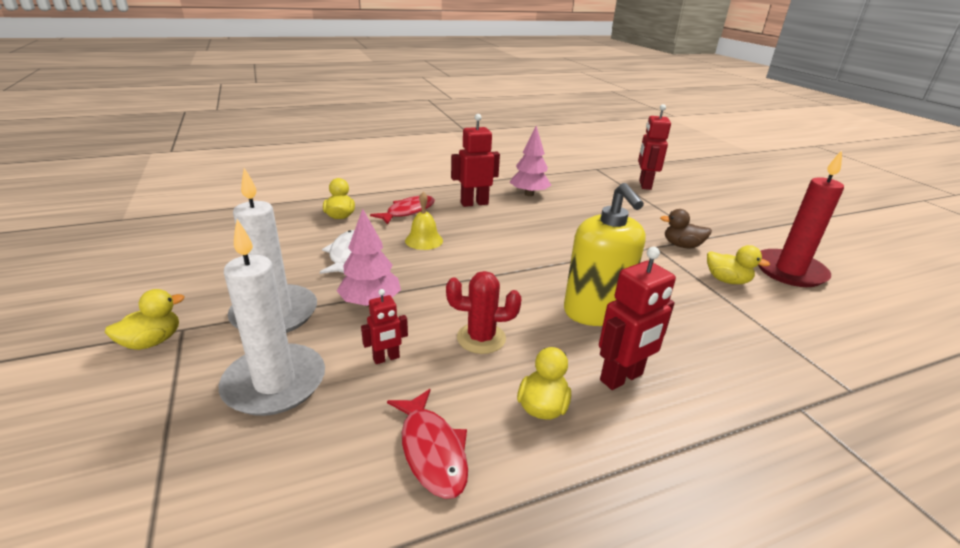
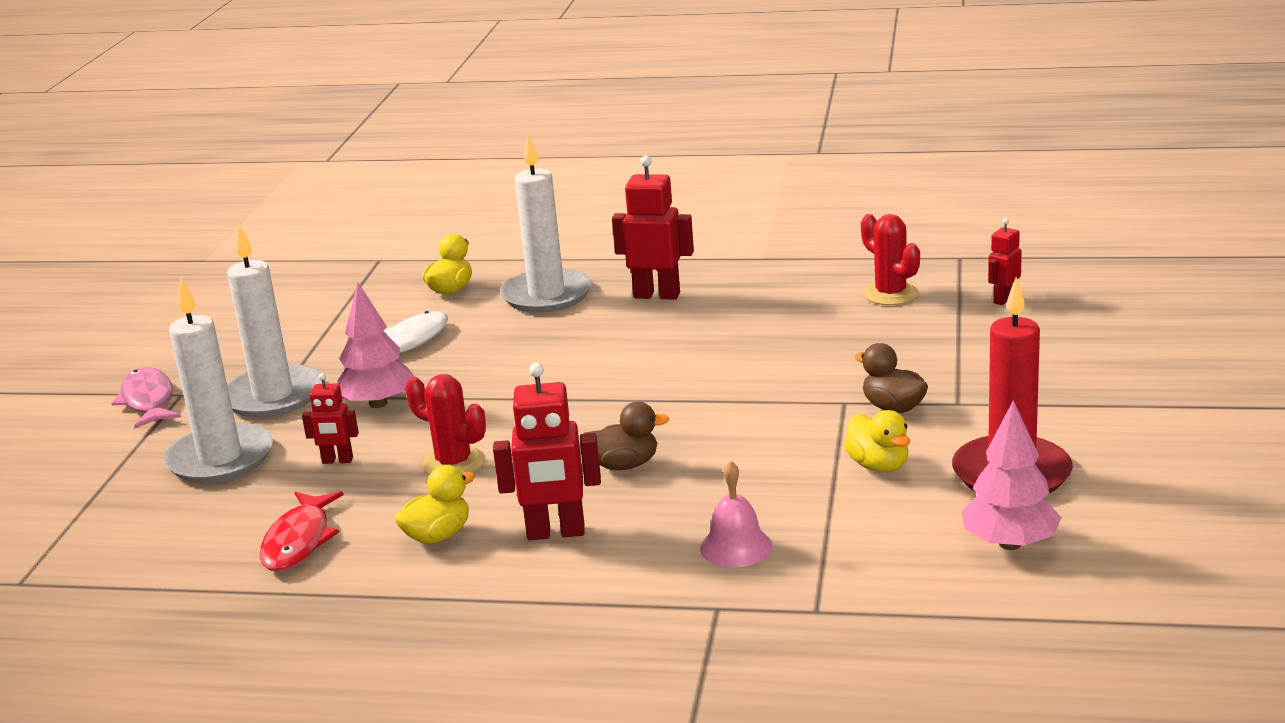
camera: 35 degrees right, 5 degrees down
(152, 341) = (148, 401): yellow duck -> pink fish
(408, 211) = (546, 295): red fish -> white candle
(424, 240) = (521, 340): yellow bell -> none
(529, 194) = (764, 291): pink tree -> pink tree (1009, 543)
(592, 188) = (890, 294): none -> red cactus
(595, 312) = (624, 465): yellow soap dispenser -> brown duck
(644, 185) = (1003, 299): red robot -> red robot, size x0.57
(740, 355) = (736, 547): none -> pink bell

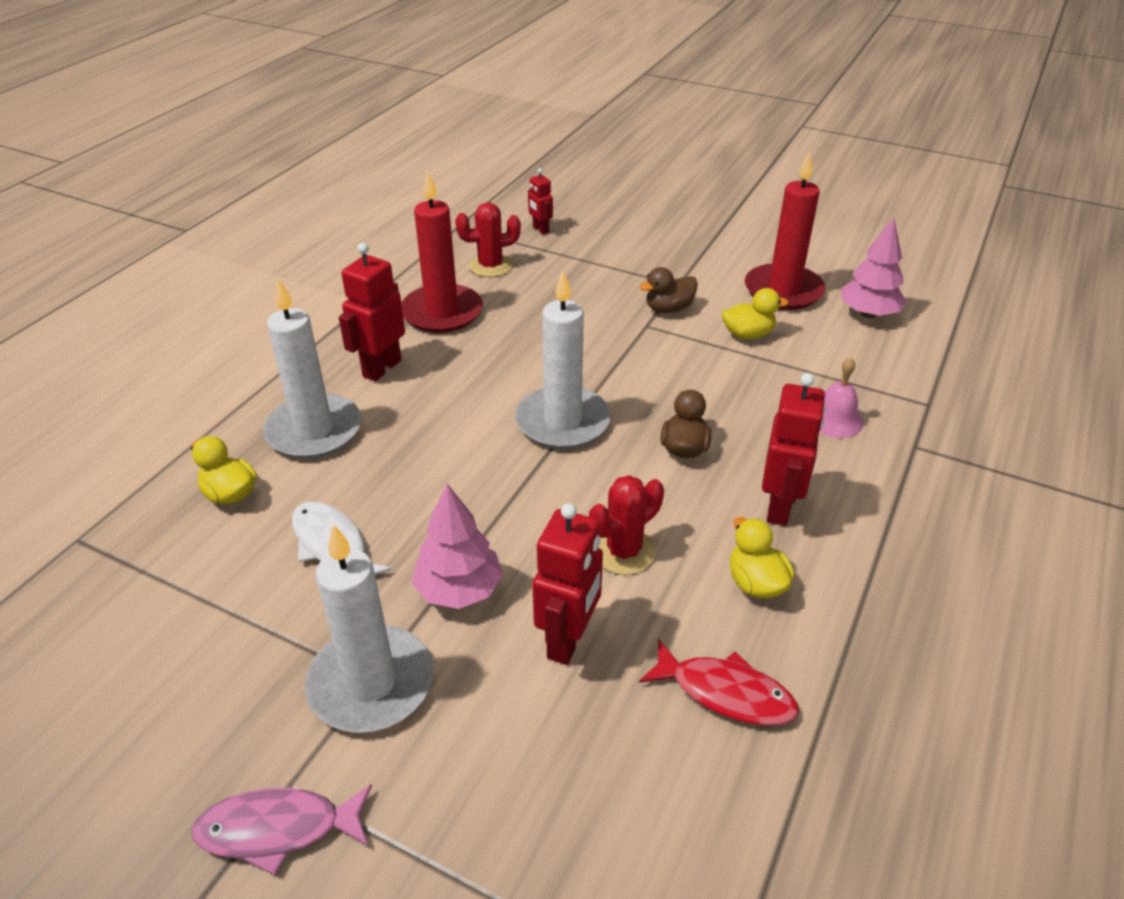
camera: 75 degrees left, 15 degrees up
(220, 459) = (500, 752): white candle -> white candle (562, 422)
(337, 461) = (568, 640): red robot -> red robot, size x1.76
(775, 295) = (442, 312): none -> red candle

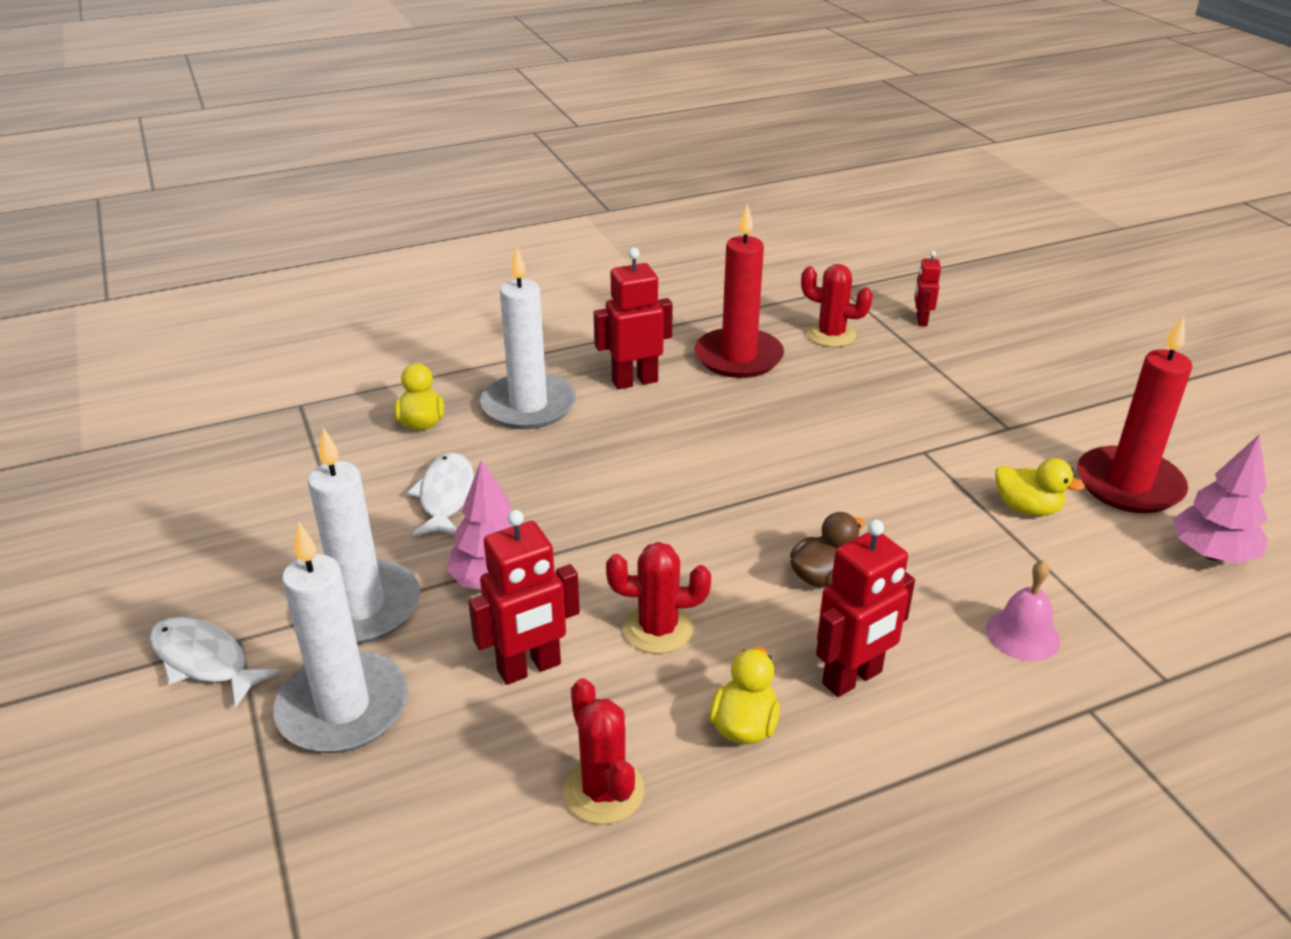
camera: 40 degrees right, 5 degrees down
(278, 829) = (204, 661): pink fish -> white fish
(562, 422) = (735, 497): white candle -> white candle (343, 708)
(668, 309) = (967, 446): brown duck -> none
(725, 693) = (604, 791): red fish -> red cactus

